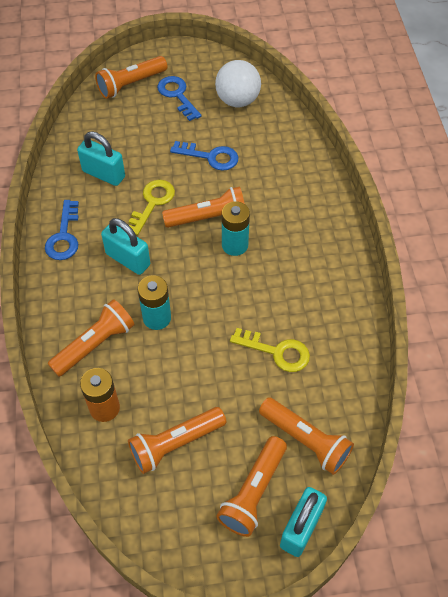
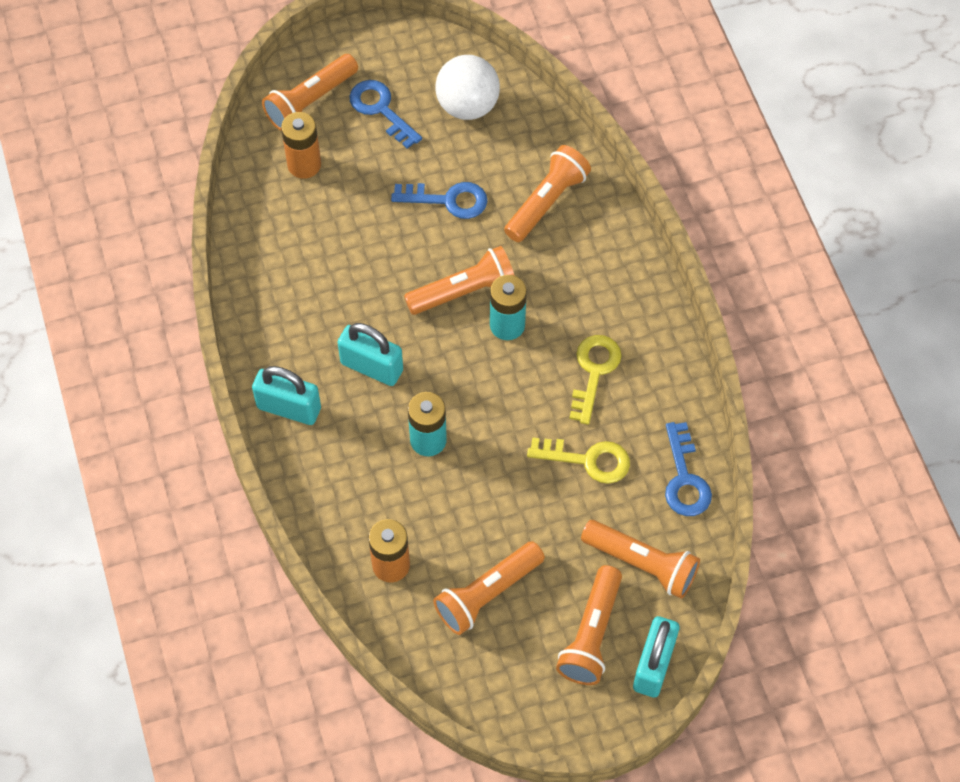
camera: 10 degrees left, 5 degrees up
(64, 236) = (278, 347): blue key -> blue key (684, 478)
(95, 344) = (358, 487): orange flashlight -> orange flashlight (547, 202)
(103, 174) = (308, 248): turquoise padlock -> turquoise padlock (289, 408)
(116, 122) = (304, 165): none -> orange battery
(152, 203) = (385, 281): yellow key -> yellow key (594, 372)

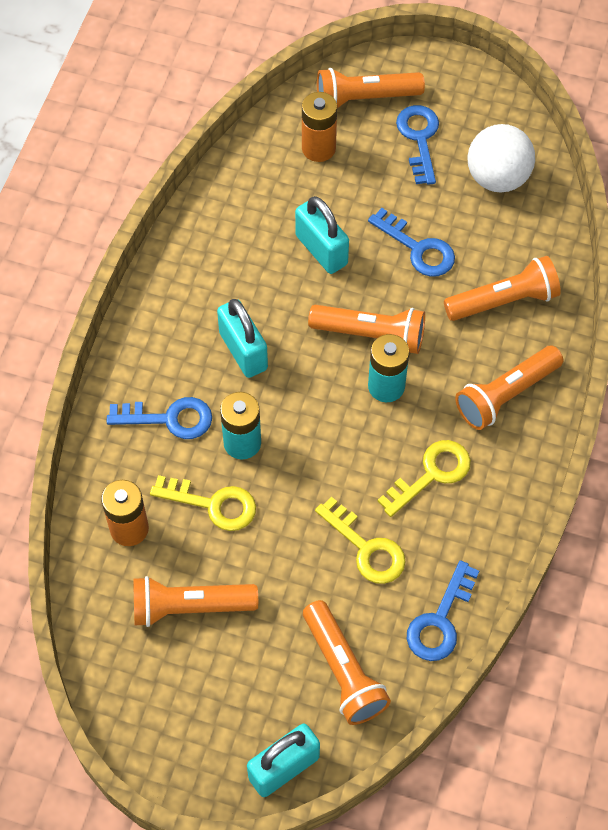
camera: 35 degrees right, 0 degrees up
(289, 408) = (149, 343): turquoise padlock -> turquoise padlock (321, 250)
(354, 458) = (169, 419): none -> blue key
(442, 503) = (212, 504): none -> yellow key
(591, 634) = (251, 702): orange flashlight -> orange flashlight (505, 395)

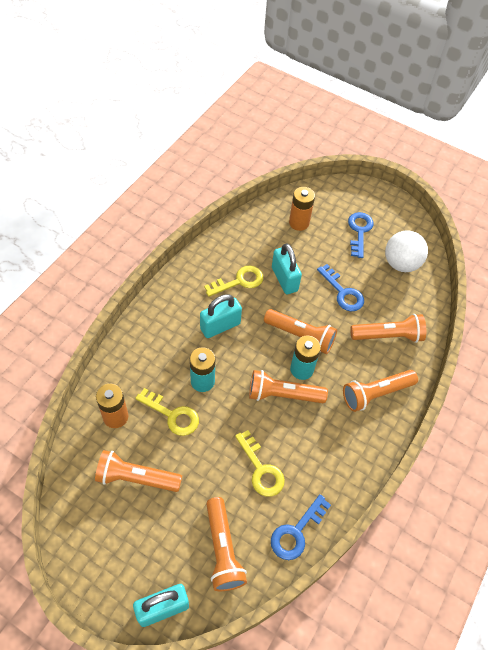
camera: 10 degrees right, 5 degrees down
(169, 419) = (162, 355): blue key -> none
(243, 351) = (220, 326): turquoise padlock -> turquoise padlock turned 75 degrees clockwise
(364, 98) = (333, 202): orange flashlight -> orange flashlight (283, 394)
(431, 474) = (315, 432): yellow key -> yellow key (239, 281)

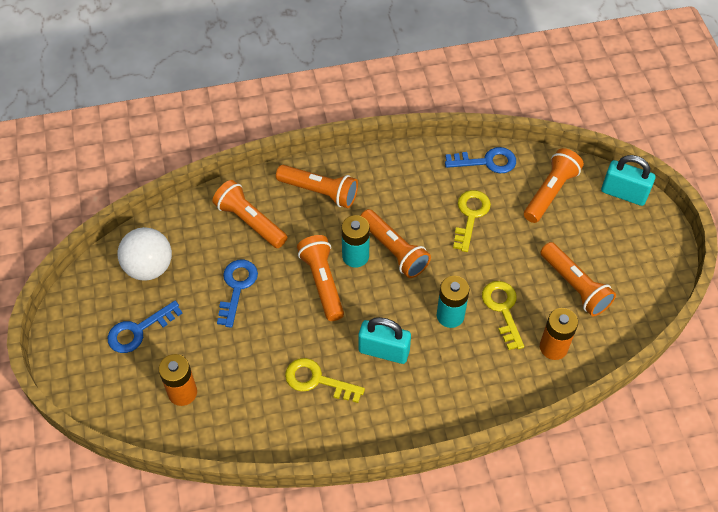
camera: 130 degrees left, 0 degrees up
(284, 279) = (273, 345): turquoise padlock -> none

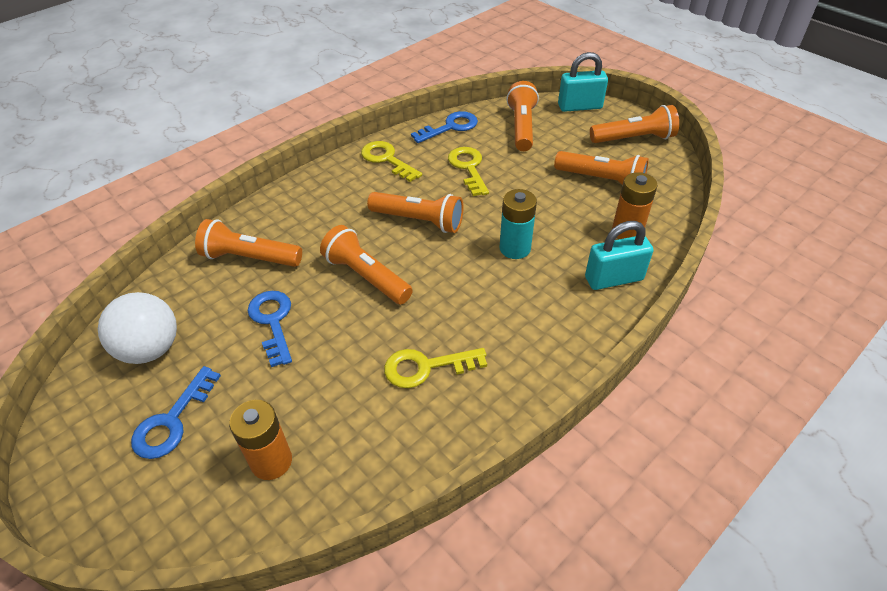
camera: 30 degrees left, 10 degrees down
(319, 192) = (309, 205): orange flashlight -> orange flashlight (634, 139)
(355, 256) = (384, 241): turquoise battery -> none
(384, 351) = (475, 307): turquoise padlock -> turquoise padlock (614, 279)
(503, 309) = (558, 223): yellow key -> yellow key (387, 159)

